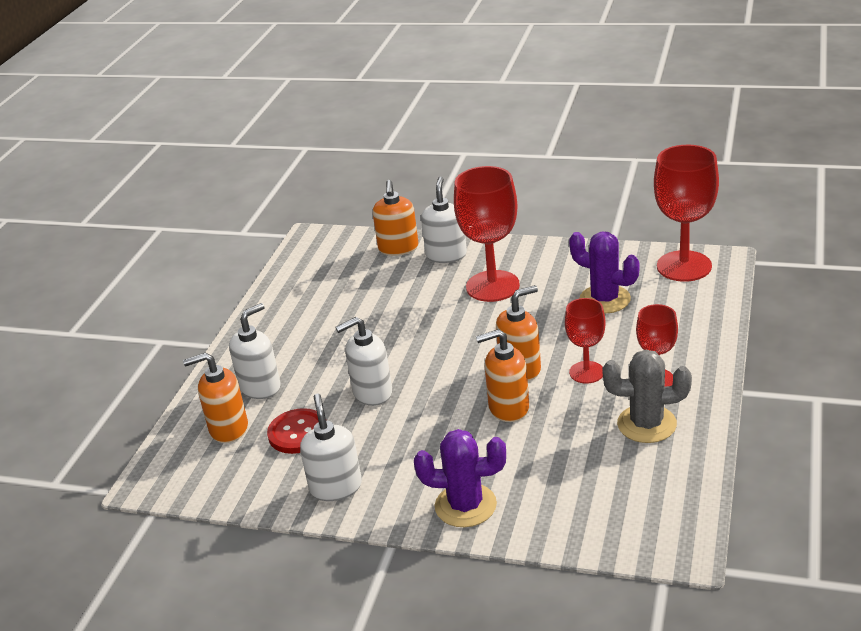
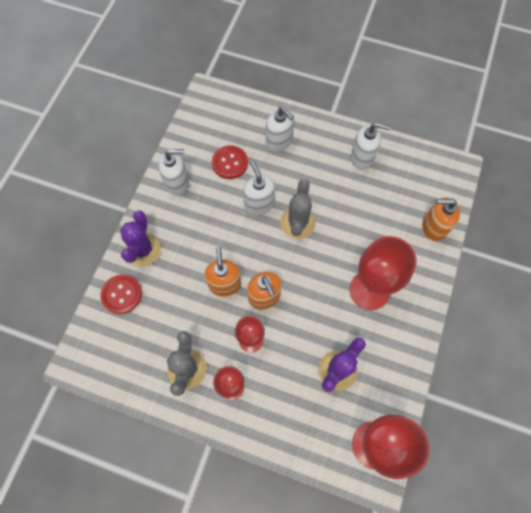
camera: 90 degrees right, 35 degrees up
(228, 429) = (243, 127): orange soap dispenser -> none
(401, 353) = (297, 223): none -> grey cactus
(446, 255) = (419, 261): white soap dispenser -> white soap dispenser (362, 157)
(549, 516) = (122, 294): none -> red button

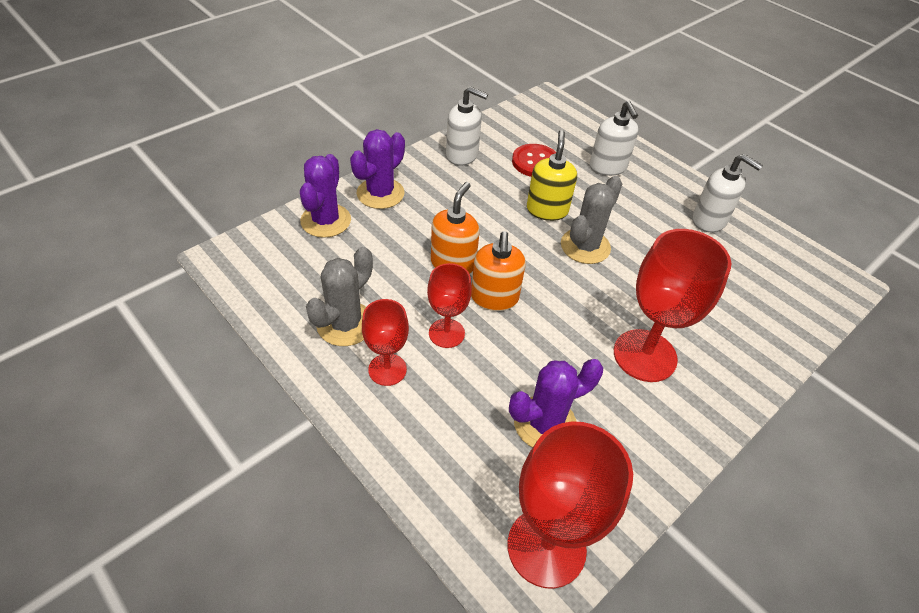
camera: 25 degrees right, 20 degrees down
(122, 294) = (326, 221): red button -> purple cactus
(259, 204) = (547, 210): white soap dispenser -> yellow soap dispenser
(433, 227) = (778, 329): orange soap dispenser -> none

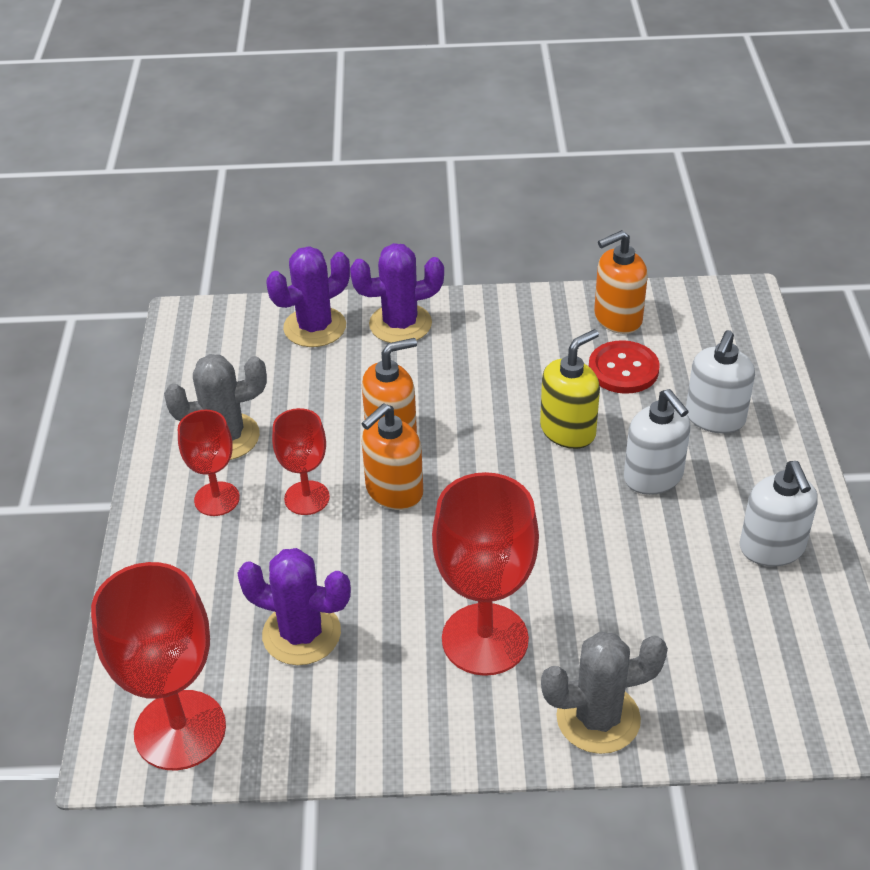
camera: 45 degrees right, 5 degrees down
(462, 155) = (542, 321): white soap dispenser -> white soap dispenser (653, 477)
(500, 136) = (617, 318): none -> orange soap dispenser
(585, 246) = (563, 493): grey cactus -> grey cactus (598, 718)

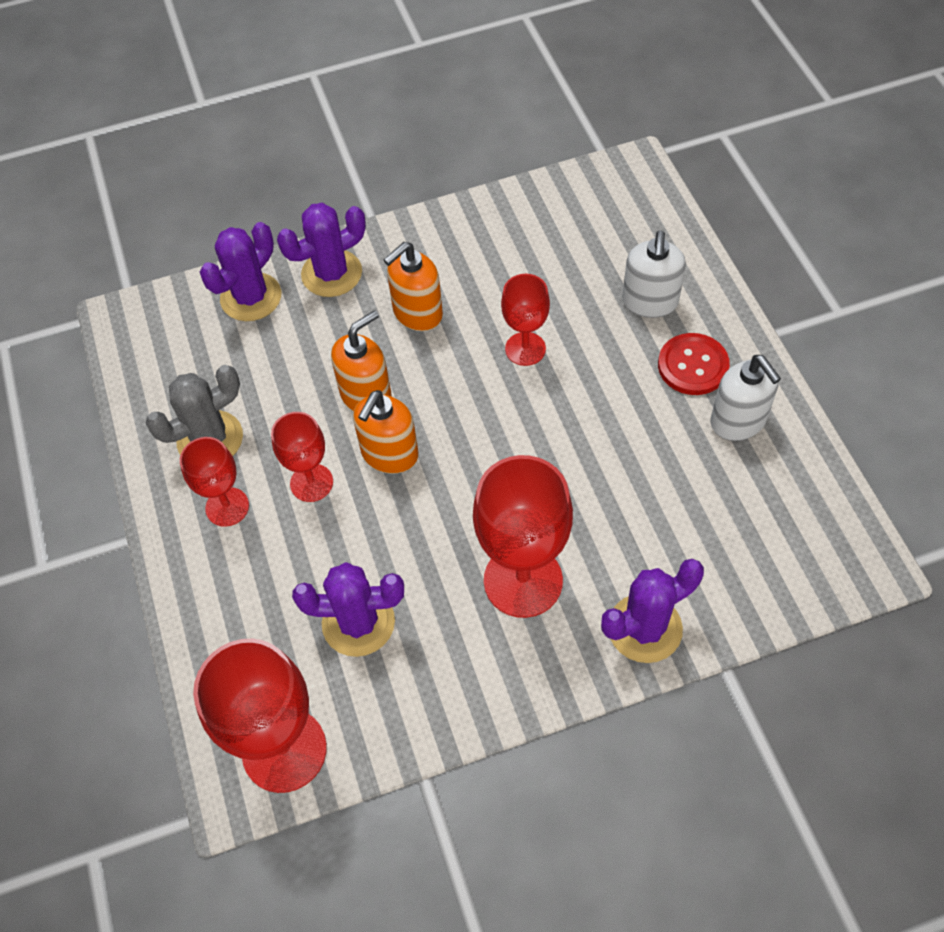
camera: 15 degrees left, 15 degrees up
(568, 430) = (525, 349): yellow soap dispenser -> red goblet
(598, 718) = (644, 628): grey cactus -> purple cactus
(617, 318) = (530, 218): orange soap dispenser -> orange soap dispenser (417, 313)
(623, 369) = (553, 271): red button -> red button (693, 366)
(653, 477) = (616, 377): white soap dispenser -> none

